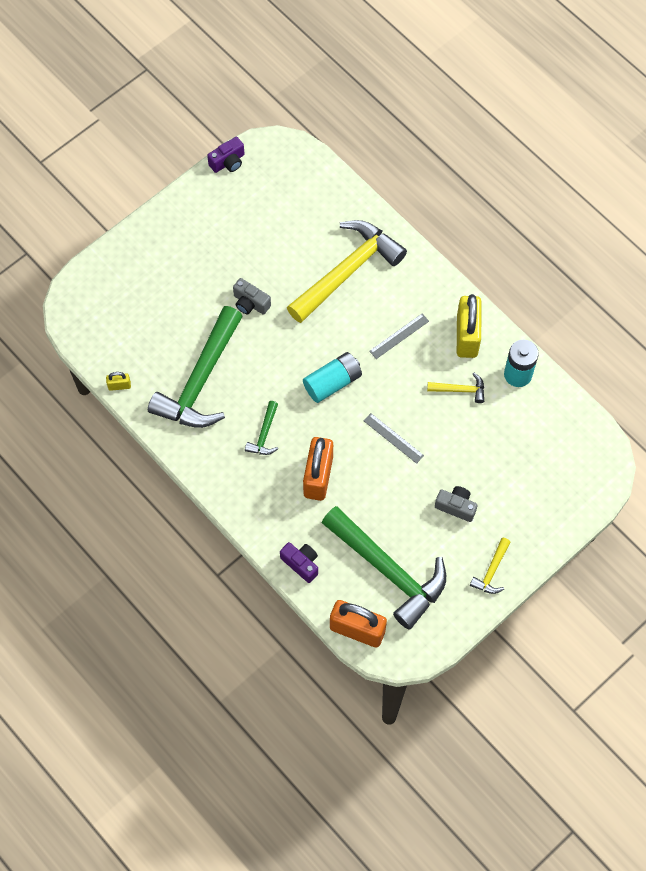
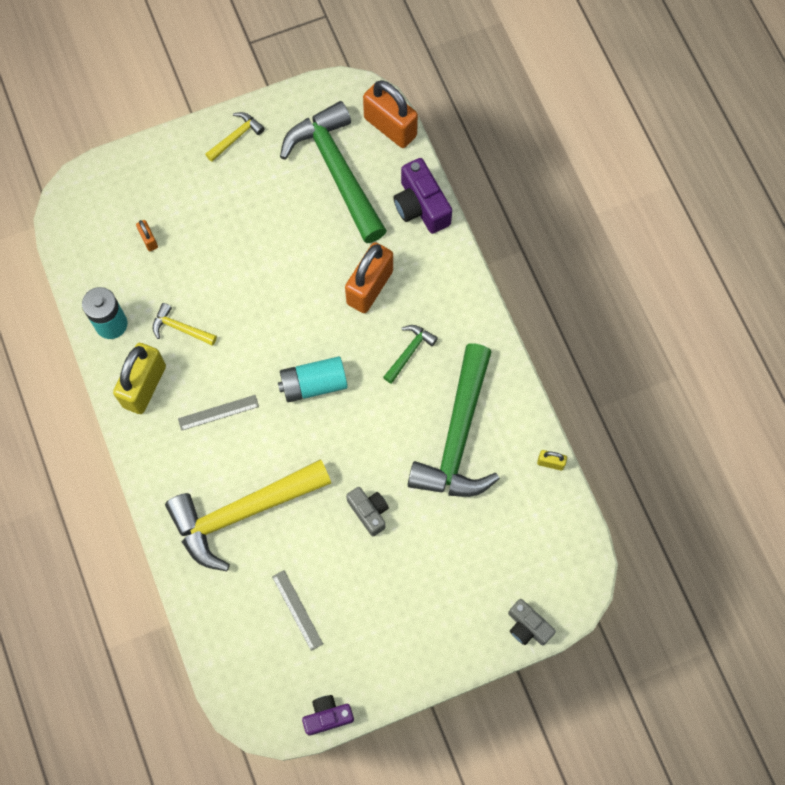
camera: 160 degrees left, 5 degrees up
(200, 381) = (458, 437): green hammer -> green hammer turned 150 degrees clockwise
(301, 563) = (421, 206): purple camera -> purple camera, size x1.53
(393, 438) = (274, 301): grey ruler -> grey ruler (297, 610)
(456, 506) = (242, 209): grey camera -> grey camera (527, 626)
(522, 453) = (148, 240): none -> orange padlock

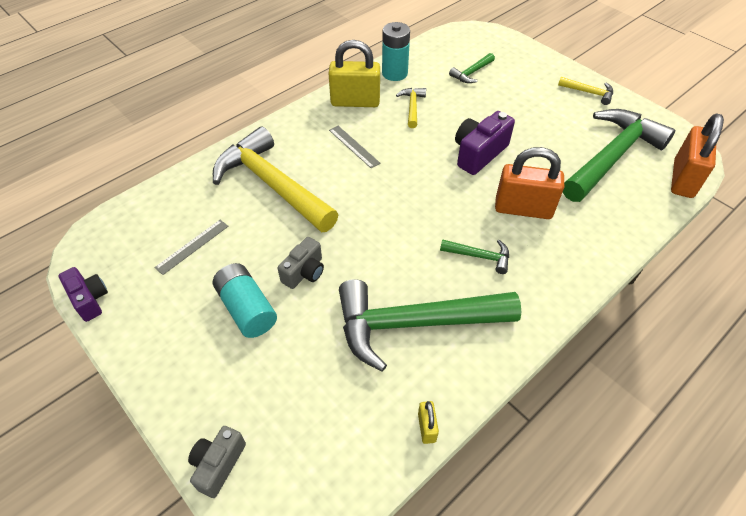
camera: 70 degrees right, 20 degrees down
(148, 240) = (471, 73): orange padlock -> green hammer
(313, 384) = (409, 197): turquoise battery -> turquoise battery (247, 309)
(421, 206) = (628, 222): purple camera -> purple camera (479, 153)

